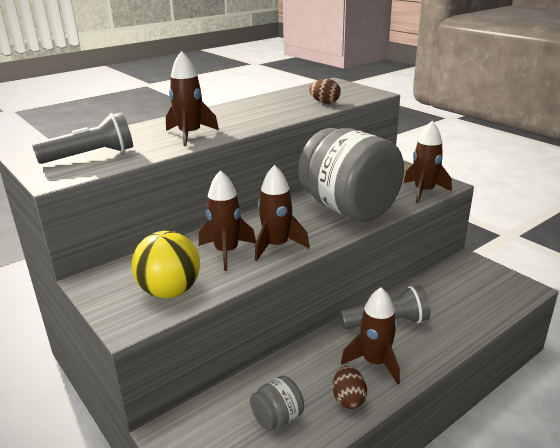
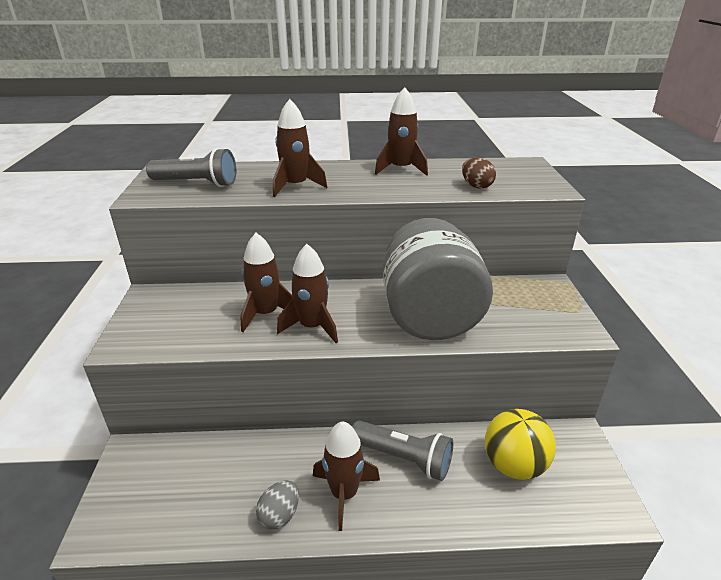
camera: 35 degrees right, 5 degrees up
(170, 291) = (181, 331): yellow ball -> yellow ball (514, 465)
(277, 418) = (208, 492): grey jar -> none
(348, 399) = (280, 515): brown egg -> grey egg
(424, 192) = (541, 330): brown rocket -> brown rocket (401, 169)

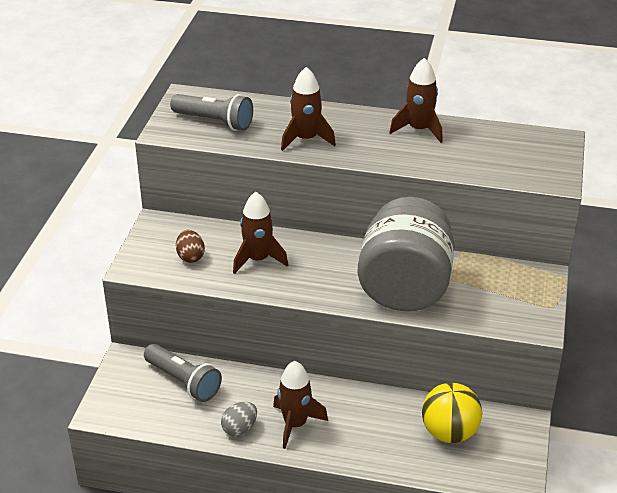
camera: 15 degrees right, 5 degrees up
(312, 327) = (295, 279): brown rocket -> none
(404, 458) = (355, 409): grey flashlight -> grey flashlight (183, 382)
(476, 186) = (482, 165): brown egg -> brown egg (190, 257)

